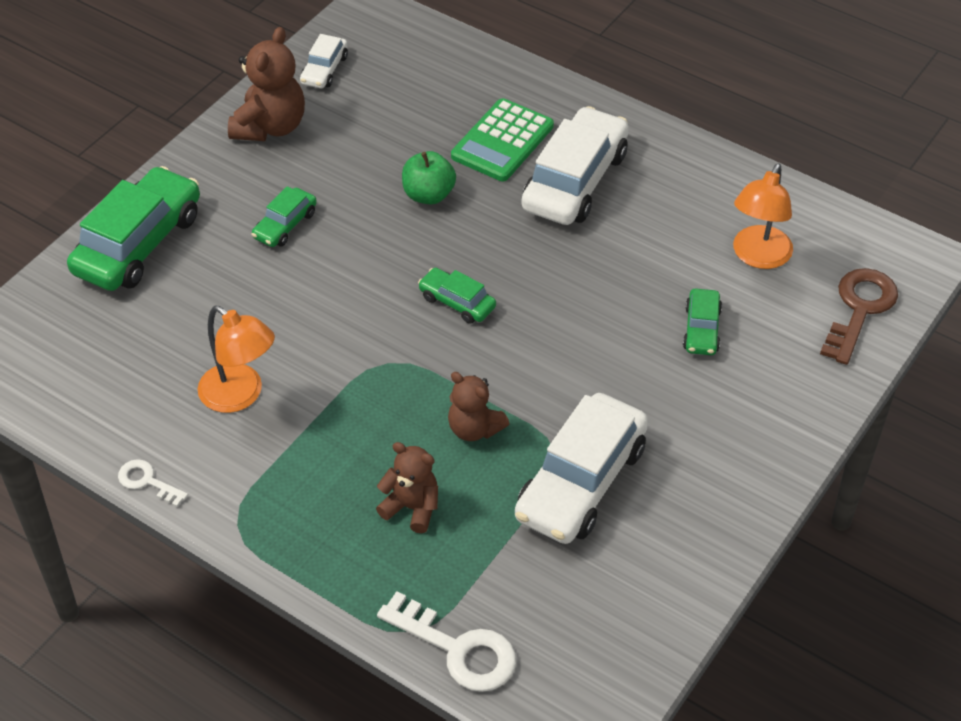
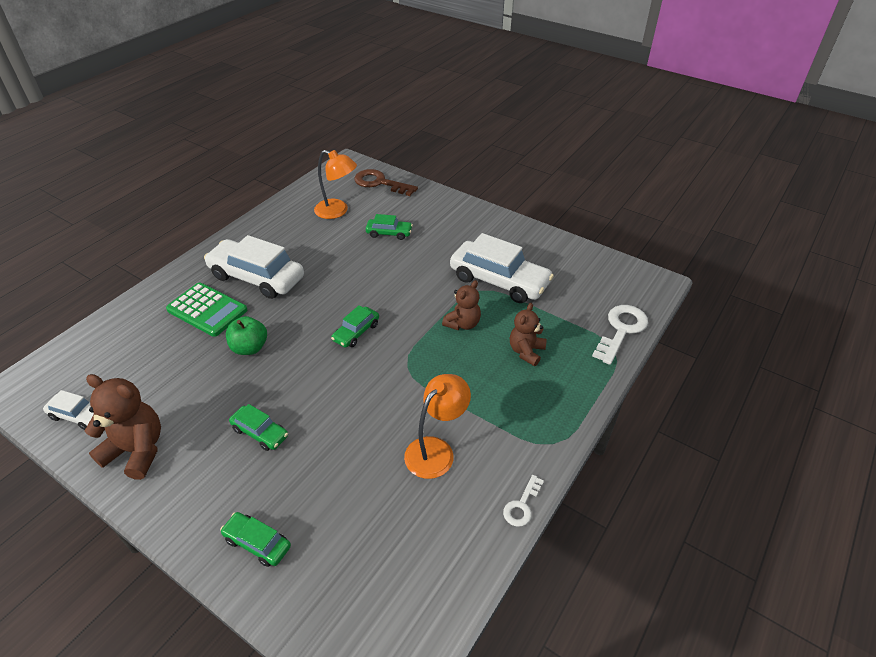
camera: 90 degrees left, 5 degrees down
(138, 243) = (257, 543): green car -> green car, size x0.50

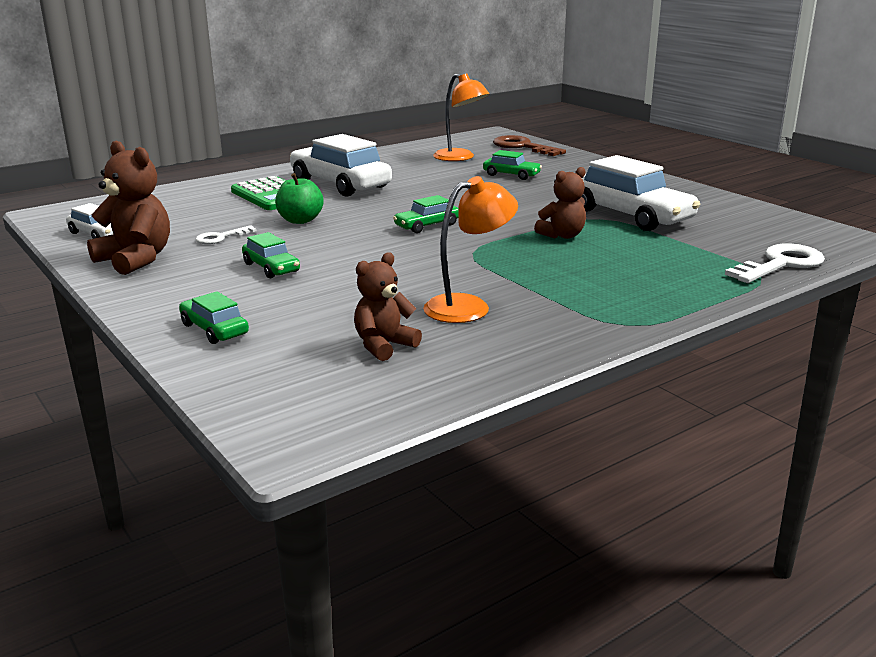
camera: 20 degrees right, 20 degrees down
(522, 505) = (555, 358): white key -> white key (221, 237)
(526, 351) = (634, 262): brown teddy bear -> brown teddy bear (384, 346)

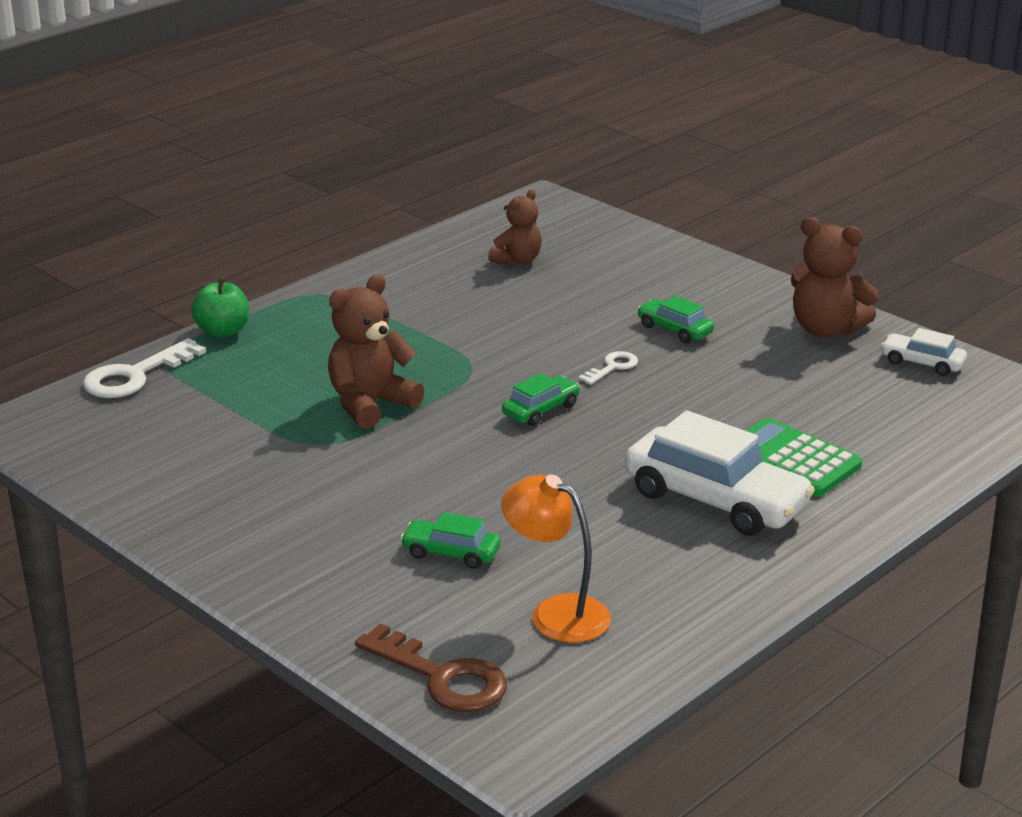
camera: 170 degrees right, 5 degrees up
(214, 329) = (664, 263): green car -> none
(221, 237) = (773, 369): white key -> white key (612, 367)
(300, 220) = (706, 407): green apple -> green apple (223, 331)
(469, 306) = (459, 300): orange lamp -> none
(562, 235) = (370, 404): brown teddy bear -> brown teddy bear, size x1.54
(630, 215) = (278, 453): white car -> none

